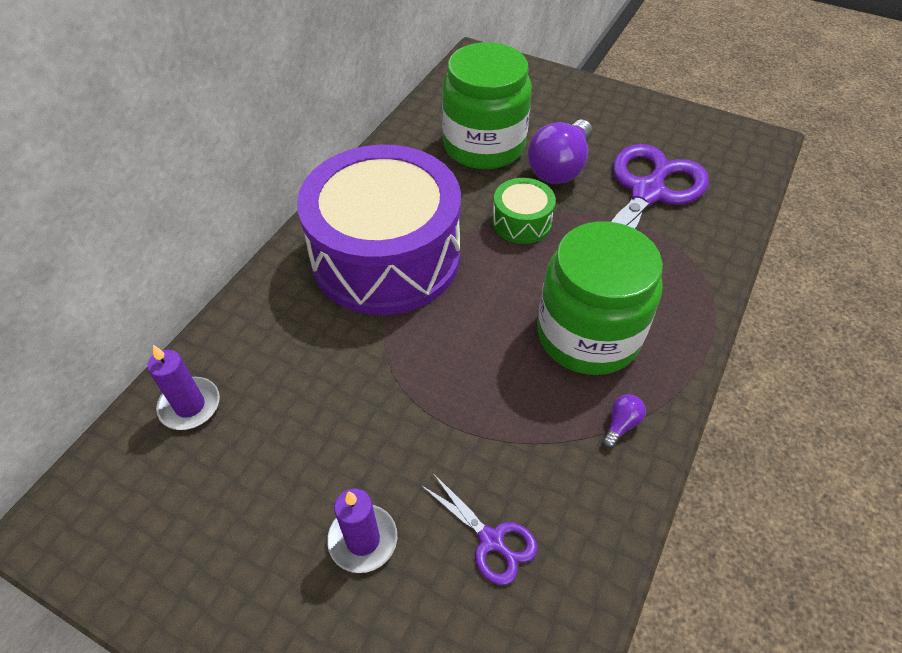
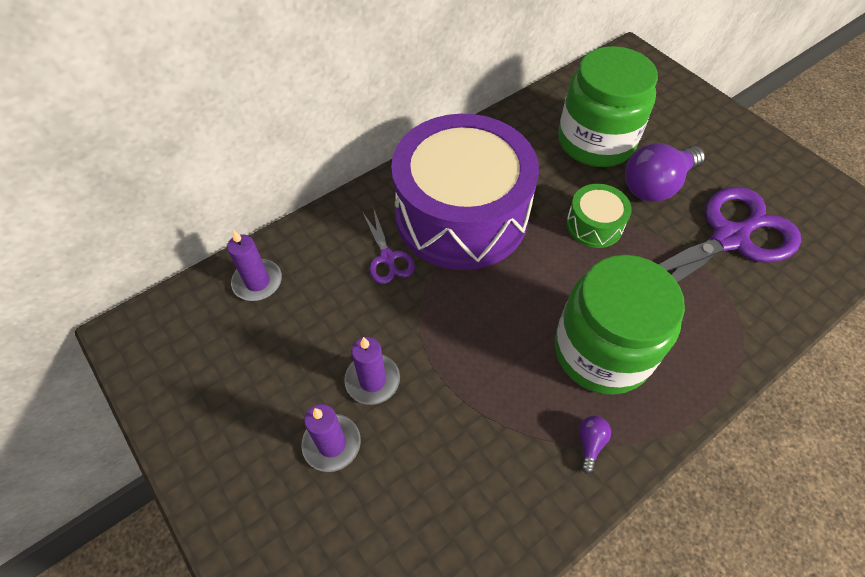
camera: 25 degrees right, 5 degrees up
(375, 455) = (372, 380): none -> purple candle
(491, 540) = (429, 491): purple scissors -> purple scissors (387, 258)
(621, 424) = (590, 443): purple light bulb -> purple light bulb turned 45 degrees counterclockwise

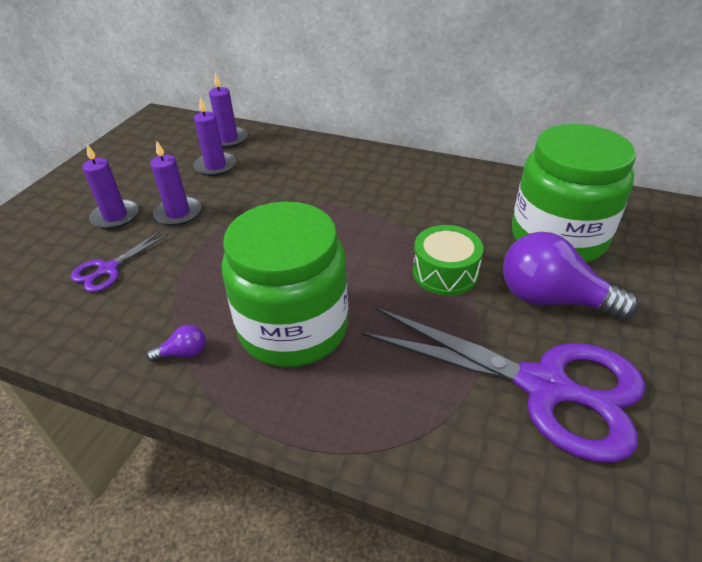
camera: 60 degrees right, 15 degrees down
(306, 314) = (215, 166): none -> purple candle
(387, 258) = (295, 178): purple scissors -> purple scissors (108, 269)
(461, 215) = (373, 195): purple drum -> none

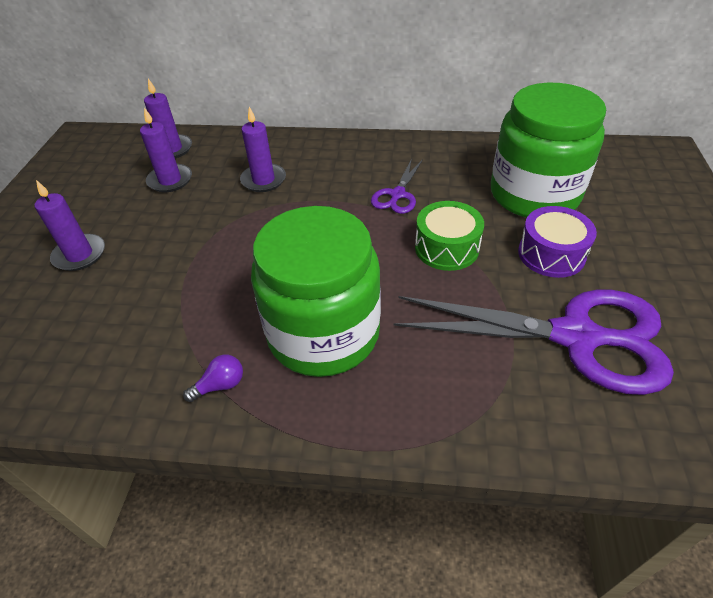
camera: 15 degrees left, 5 degrees up
(108, 269) = (97, 314): purple scissors -> purple scissors (397, 195)
(178, 213) = (150, 238): purple candle -> purple candle (263, 180)
(552, 299) = (551, 254): purple light bulb -> purple drum

